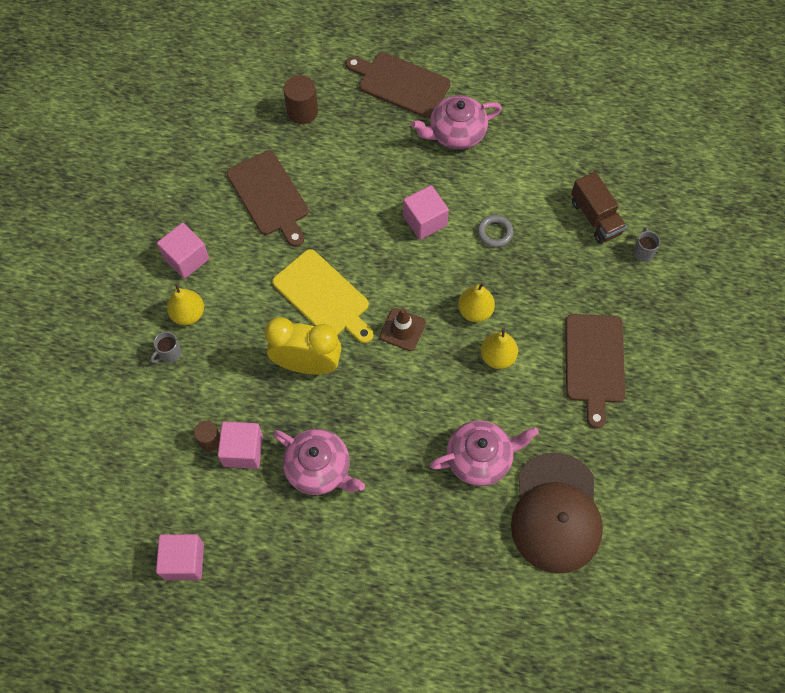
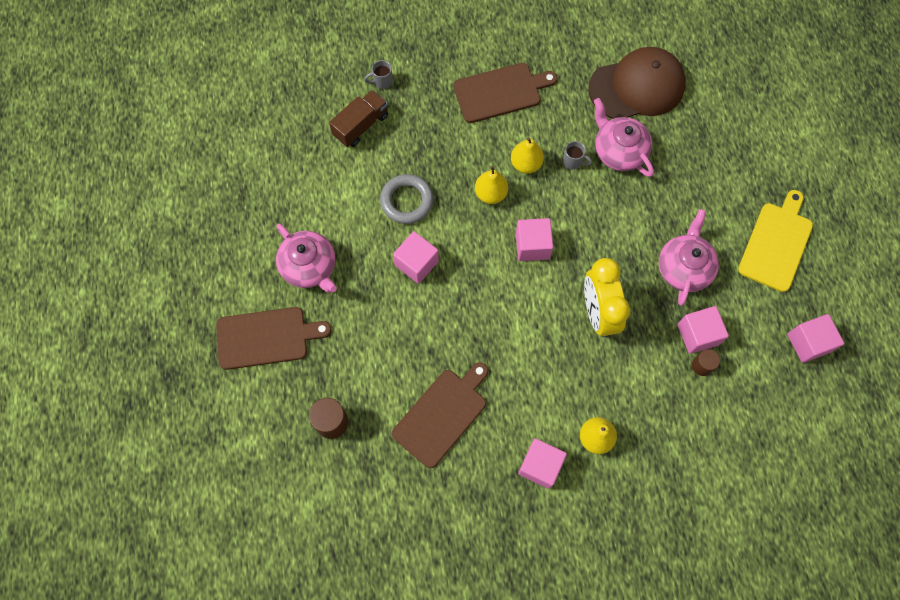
camera: 110 degrees left, 5 degrees up
(169, 353) = (640, 437): grey mug -> grey mug (573, 161)
(323, 297) = (528, 323): yellow cutting board -> yellow cutting board (776, 243)
(400, 84) = (266, 337): brown cutting board -> brown cutting board turned 105 degrees counterclockwise
(402, 329) = (532, 245): brown traffic cone -> pink cube
(495, 232) = (406, 201): grey ring -> grey ring, size x1.56

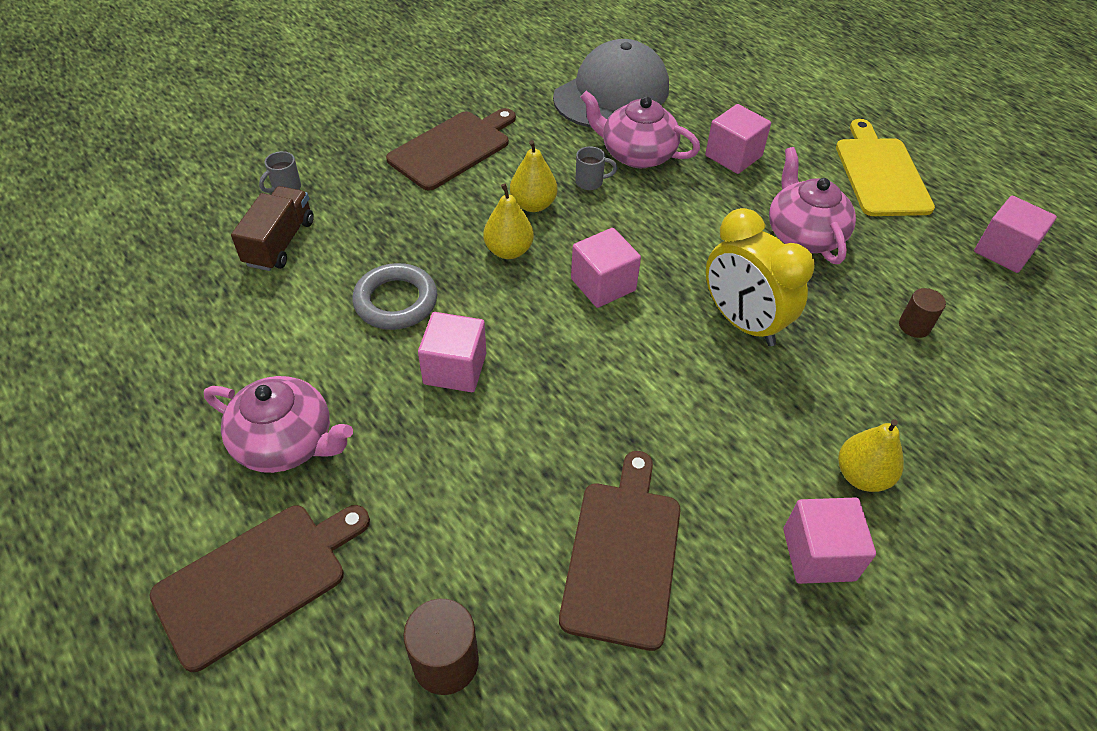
camera: 30 degrees left, 20 degrees down
(637, 87) = (611, 93): brown cap -> grey cap
(698, 334) = (879, 295): pink cube -> pink cube (733, 156)

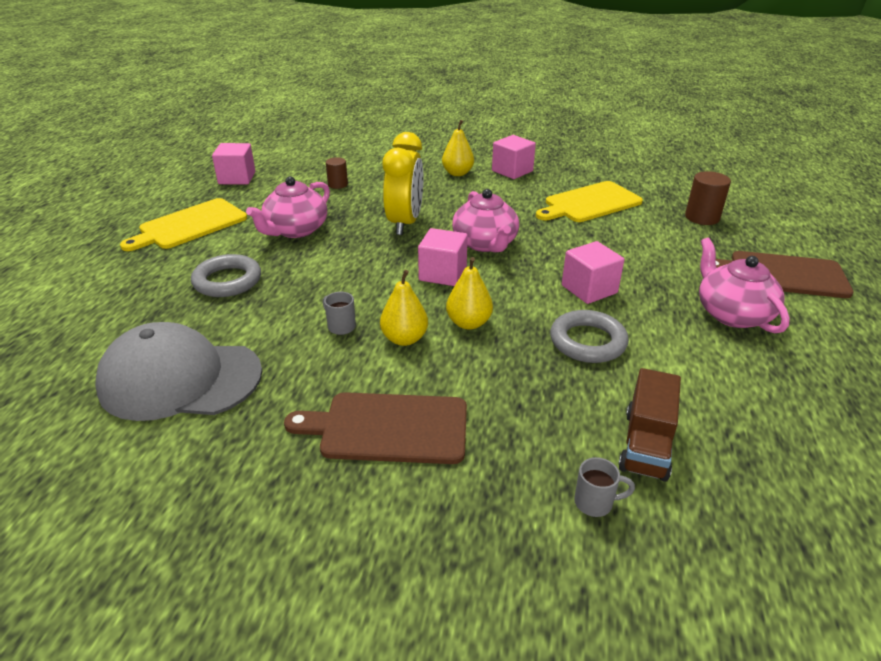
camera: 130 degrees left, 15 degrees down
(280, 243) = (646, 444): brown truck -> brown truck turned 45 degrees counterclockwise
(623, 555) = (590, 203): brown cutting board -> yellow cutting board
(636, 154) = (274, 322): pink teapot -> pink teapot (485, 244)
(733, 156) = (227, 281): pink cube -> grey ring

